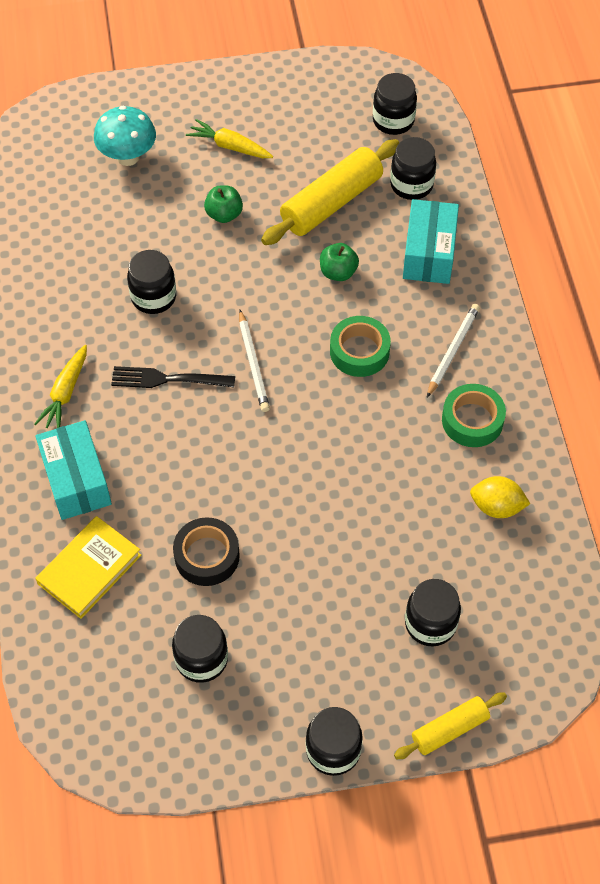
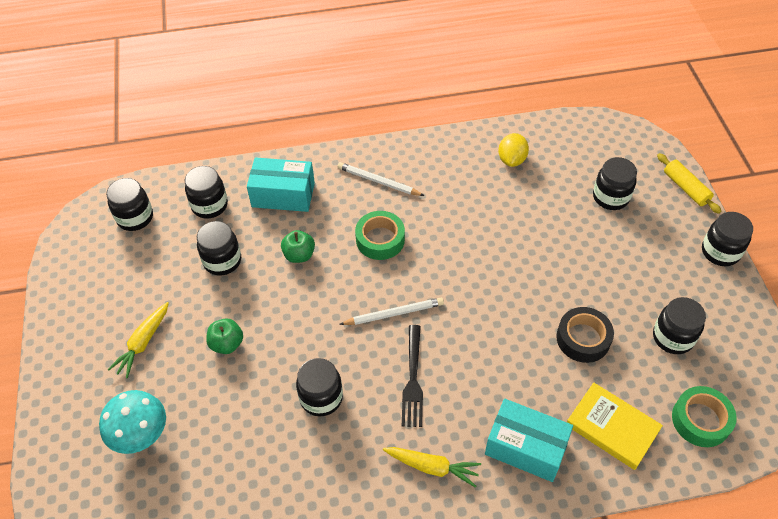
camera: 90 degrees left, 5 degrees down
(76, 480) = (525, 447): turquoise box -> turquoise box turned 45 degrees clockwise
(331, 202) = (222, 261): yellow rolling pin -> black jar
(472, 420) = (440, 171): green tape -> green tape (700, 420)

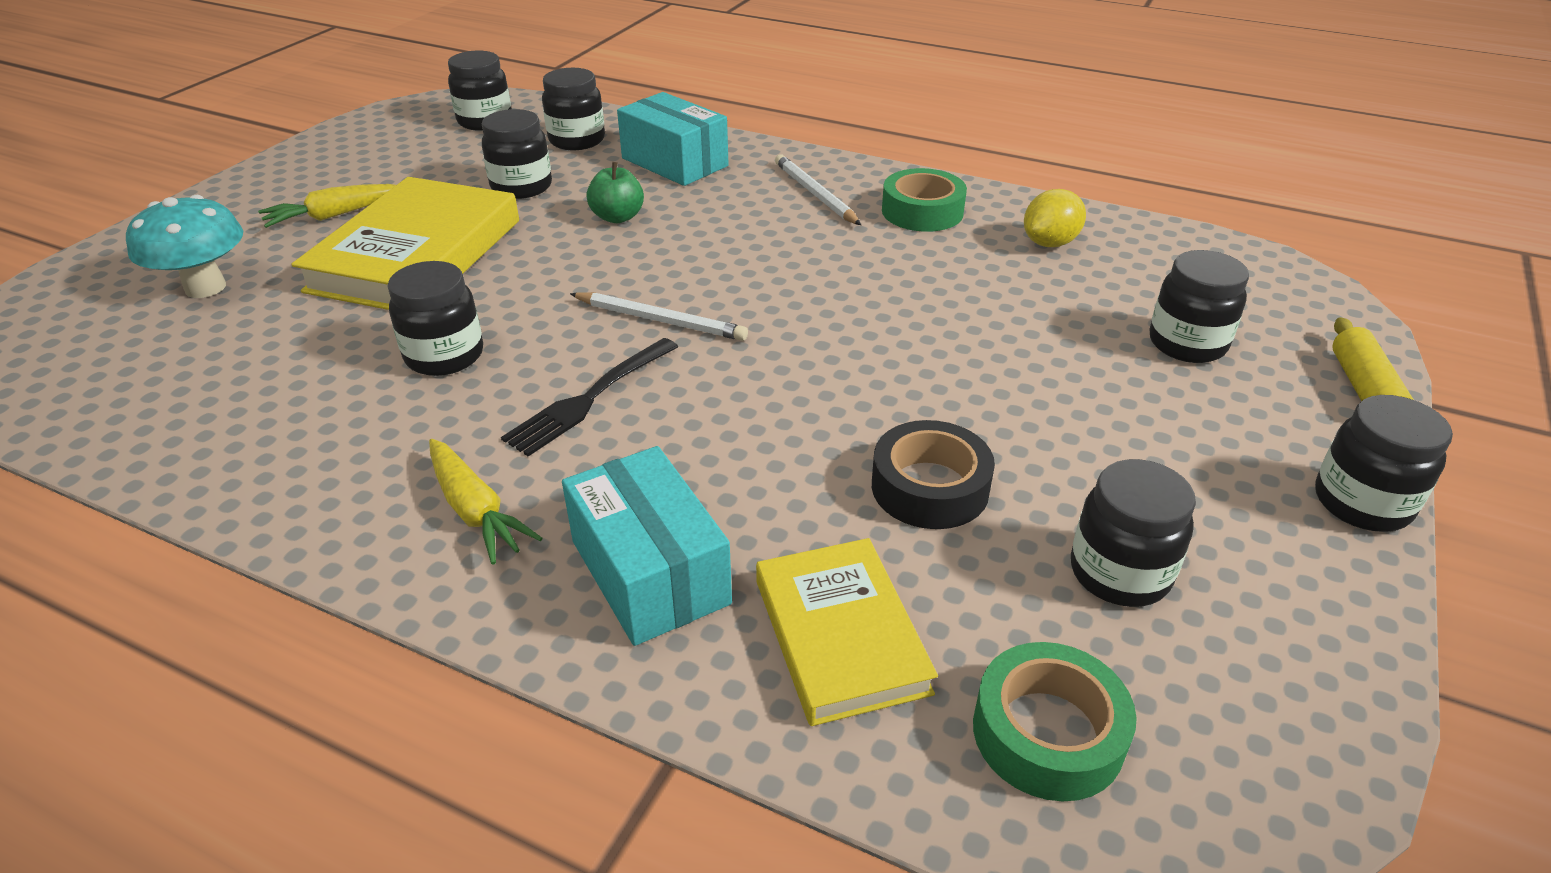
camera: 35 degrees right, 15 degrees down
(227, 344) = (417, 255): green apple -> yellow book
(380, 240) = (742, 244): green tape -> green tape (922, 211)

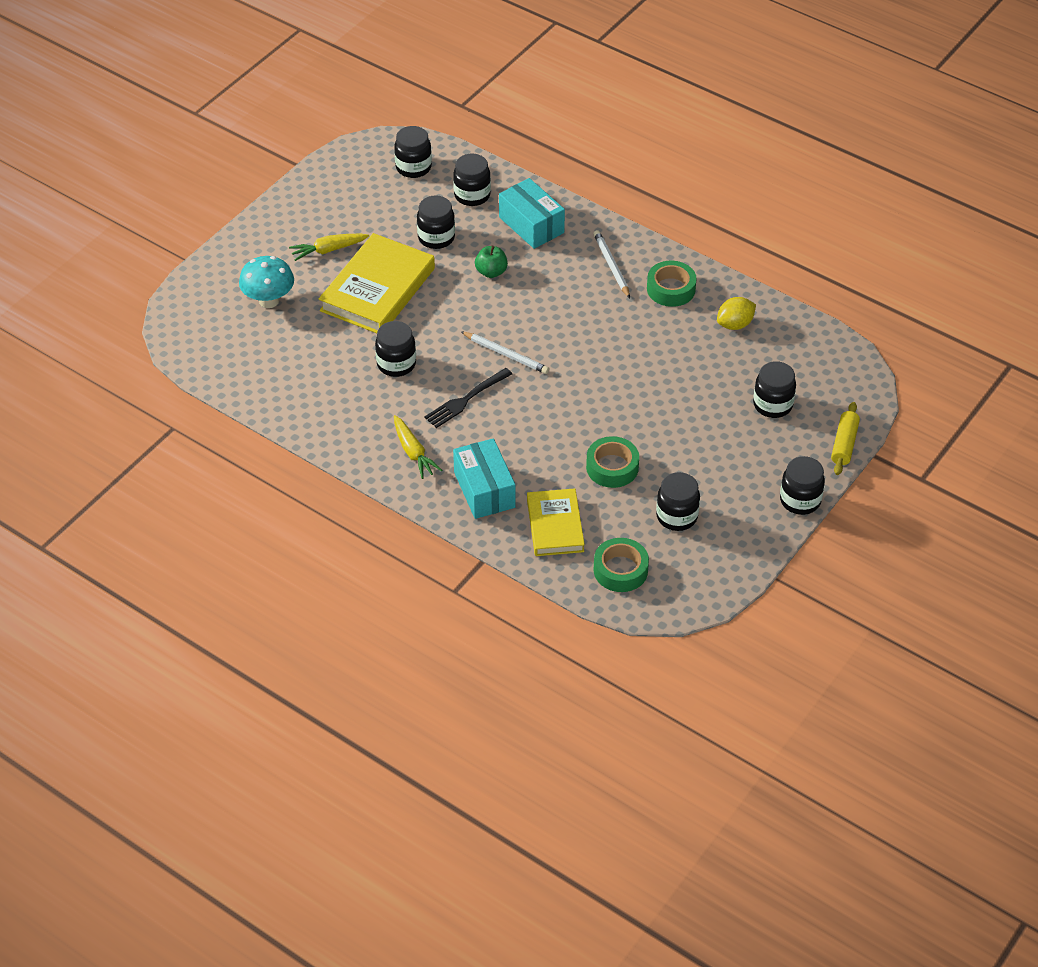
camera: 10 degrees right, 10 degrees up
(930, 487) = (612, 467): black tape -> green tape

